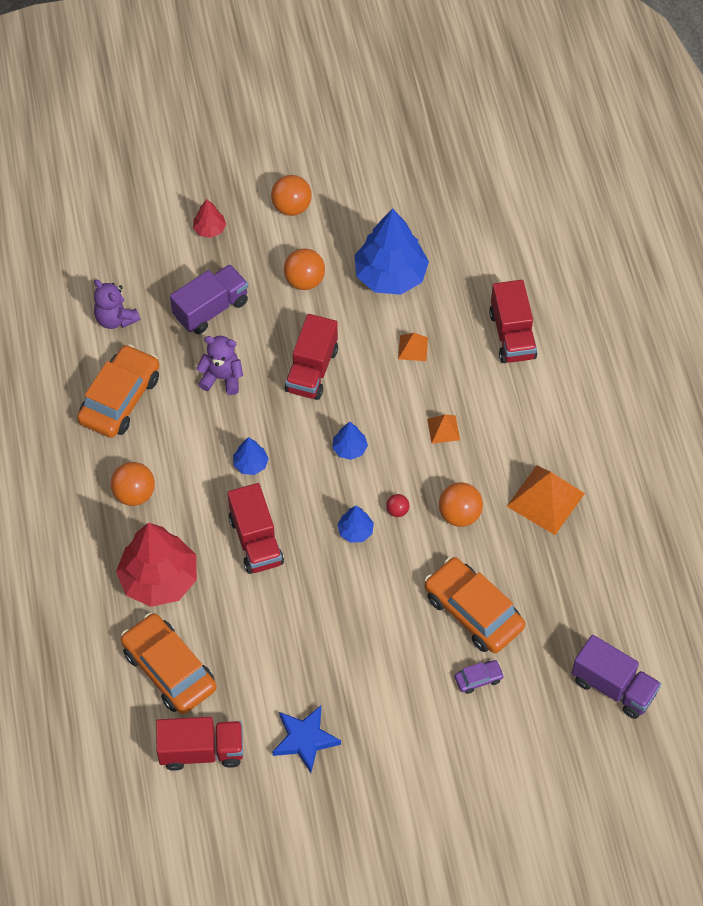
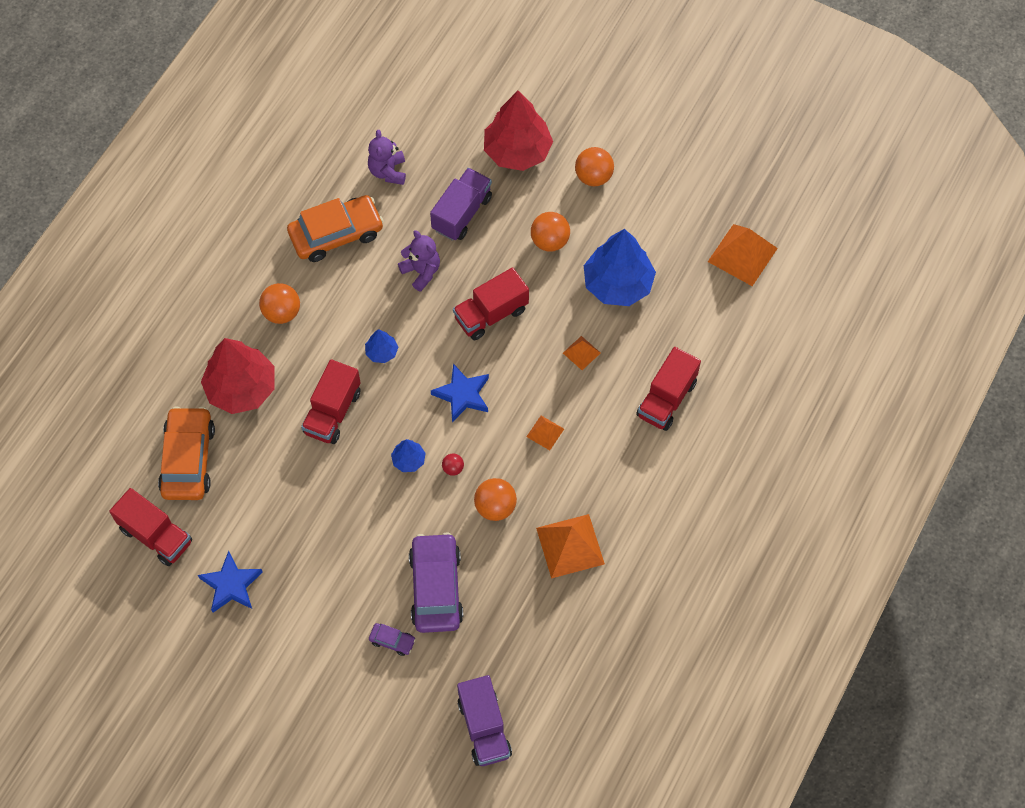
camera: 40 degrees right, 5 degrees up
(209, 229) = (517, 151): red tree -> red tree, size x2.19
(211, 309) = (462, 213): purple truck -> purple truck turned 60 degrees counterclockwise
(349, 449) = (462, 394): blue tree -> blue star
(465, 186) = (742, 254): none -> orange pyramid
(473, 611) = (436, 588): orange car -> purple car

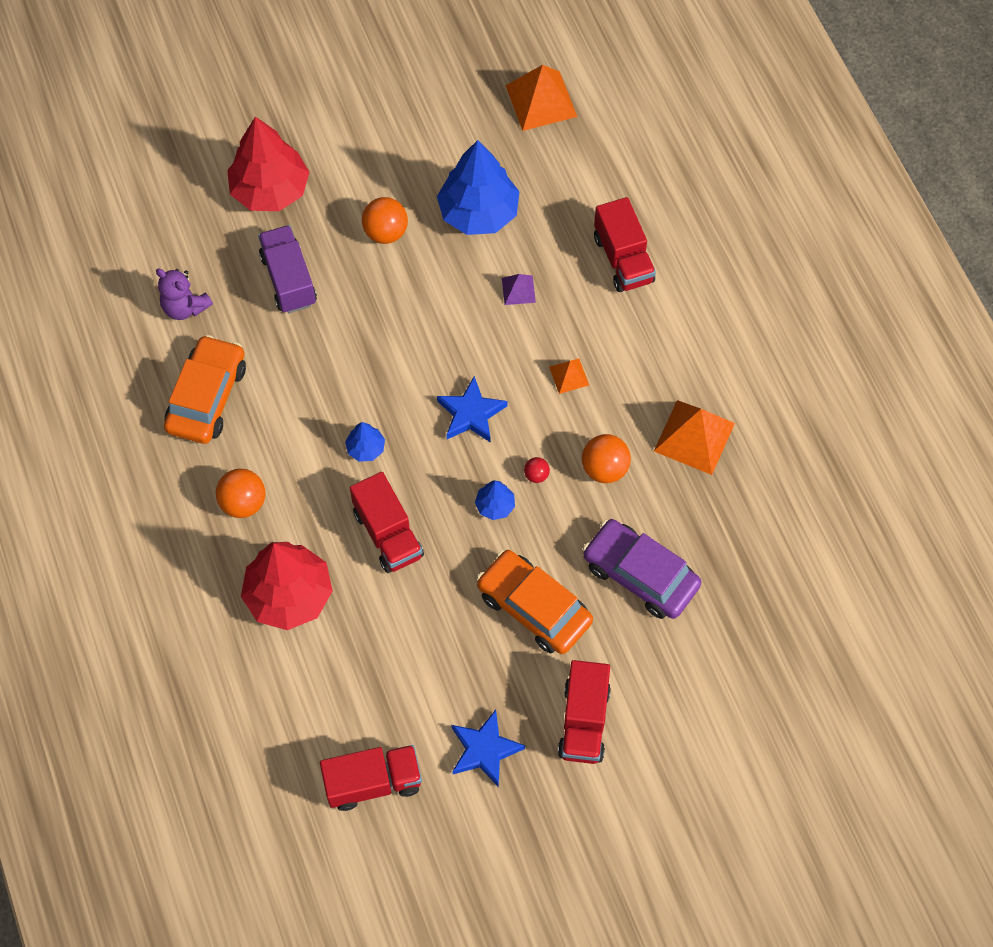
camera: 50 degrees left, 0 degrees up
(188, 459) = (320, 696): orange car -> orange car (534, 607)
(392, 641) = (660, 649): purple car -> none
(421, 271) = (315, 356): purple teddy bear -> none
(484, 728) = (807, 633): purple truck -> none
(491, 314) = (413, 332): red truck -> red truck (584, 721)
(581, 353) = (518, 290): orange pyramid -> purple pyramid
(593, 177) = (356, 152): orange ball -> none

